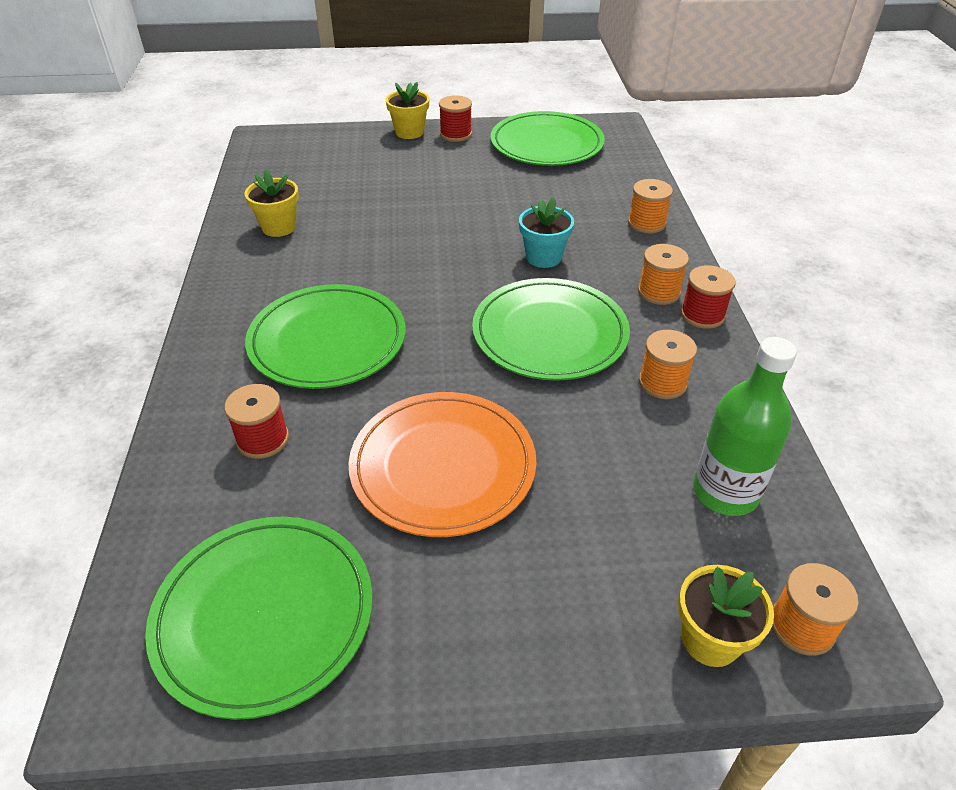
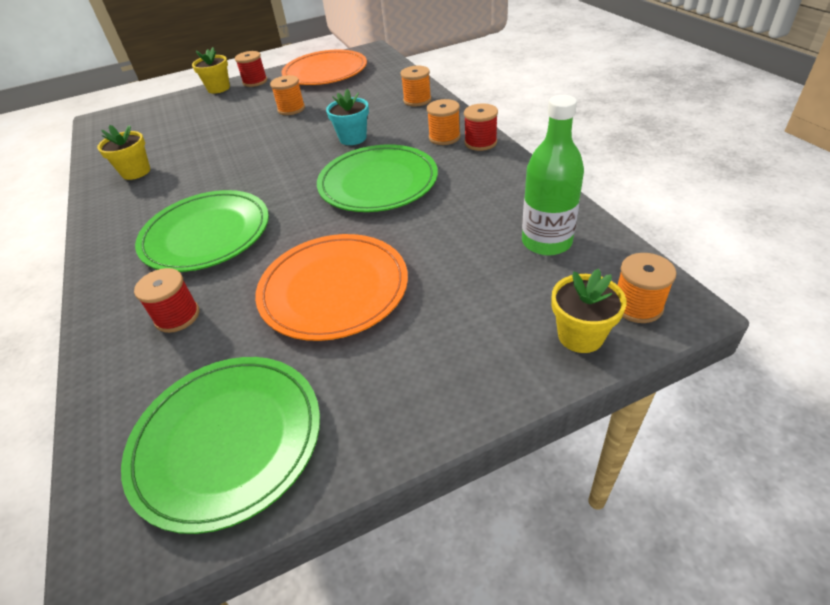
camera: 15 degrees left, 0 degrees up
(546, 144) = (325, 72): green plate -> orange plate
(662, 382) = (472, 189): orange spool -> orange spool (291, 109)

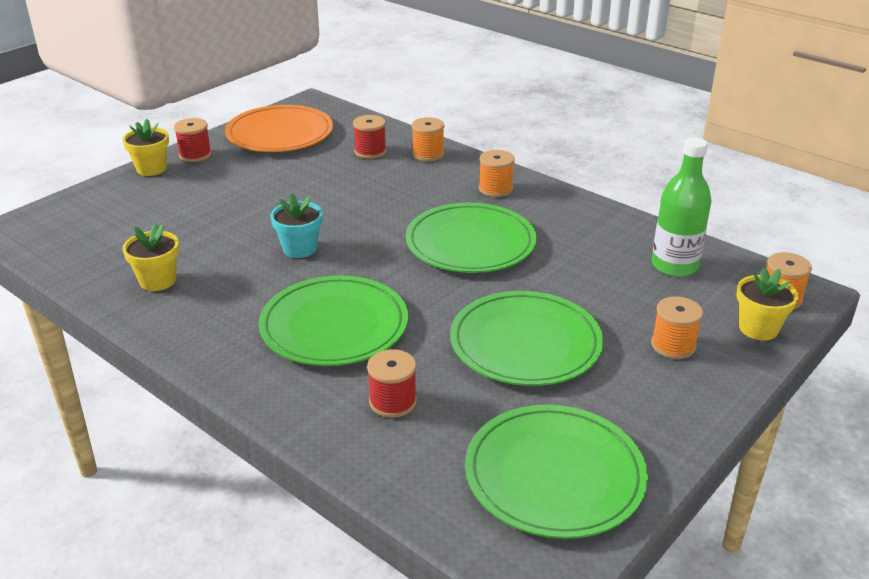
camera: 30 degrees left, 10 degrees down
(291, 109) = (284, 182): orange spool -> orange spool (673, 345)
(334, 289) = (525, 343): orange plate -> green plate
(353, 138) = (396, 203): turquoise flower pot -> turquoise flower pot (300, 249)
(480, 142) = (537, 189): red spool -> red spool (370, 151)

